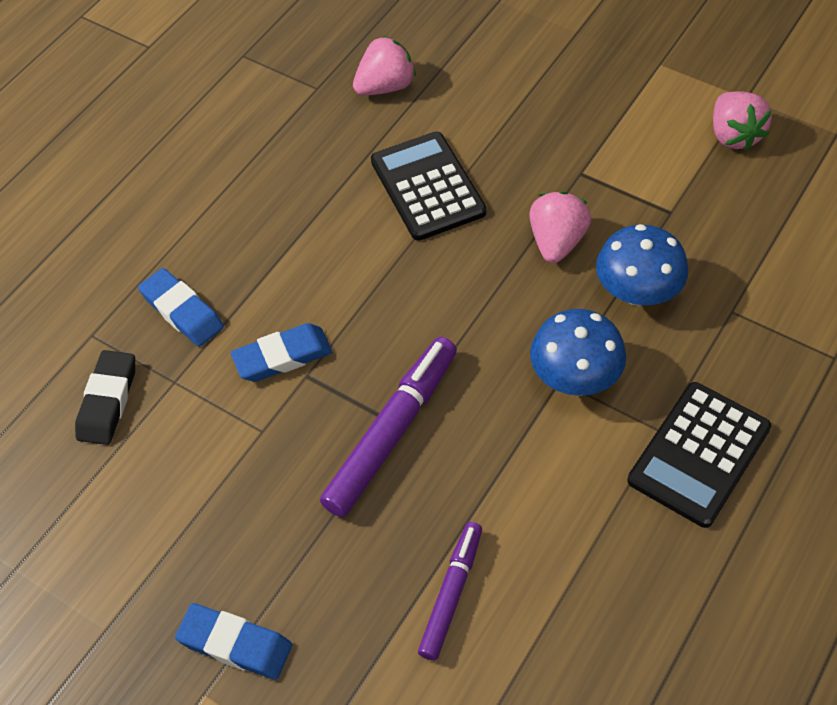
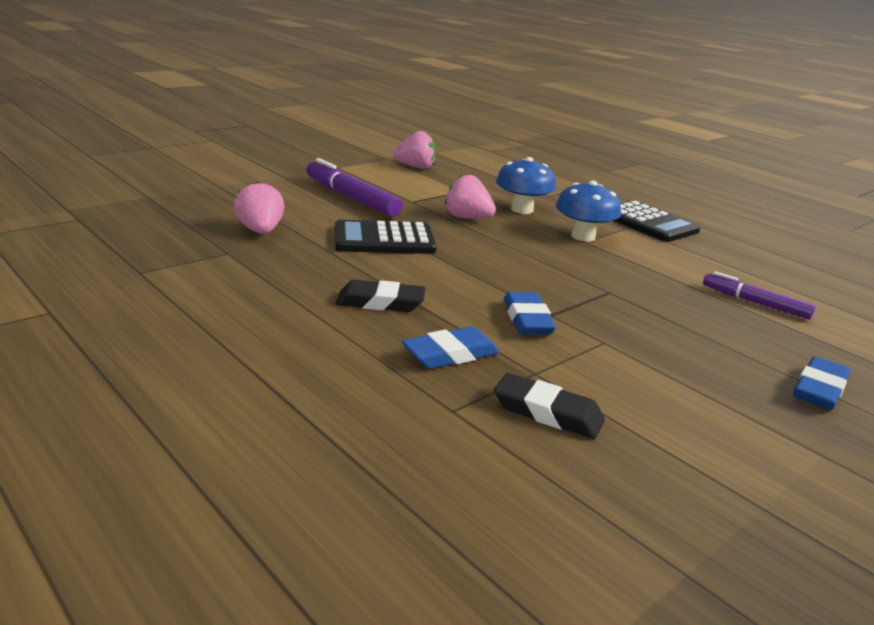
camera: 80 degrees left, 30 degrees down
(264, 232) = (380, 302): none -> black eraser
(391, 432) = (616, 295): purple marker -> purple marker (351, 198)

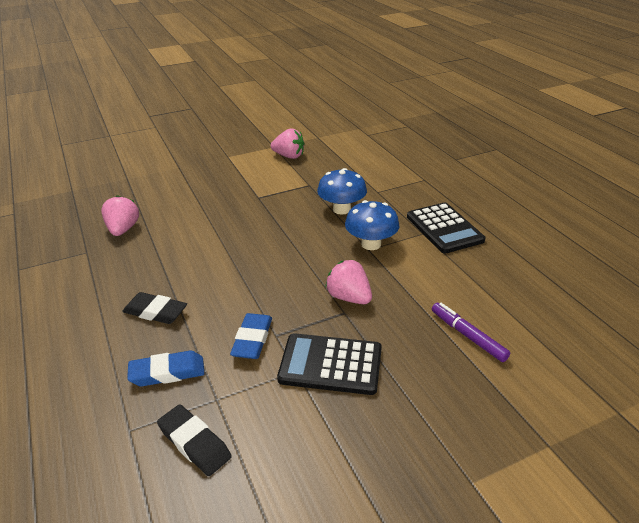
camera: 20 degrees right, 10 degrees up
(351, 198) = (213, 193): purple marker -> none
(384, 239) = (205, 242): black calculator -> black calculator (330, 364)
(467, 218) = (288, 218): pink strawberry -> pink strawberry (349, 297)
(819, 390) = (443, 449): blue eraser -> none

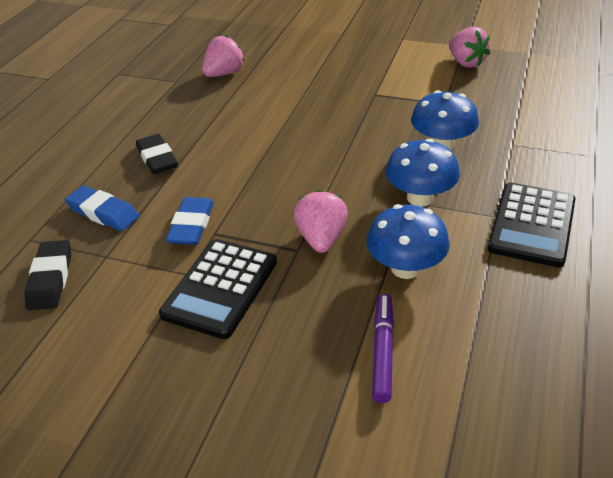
camera: 45 degrees right, 5 degrees up
(252, 340) = (192, 225): blue eraser -> blue eraser turned 45 degrees counterclockwise
(330, 364) = (220, 288): black calculator -> black calculator turned 120 degrees counterclockwise
(417, 286) = (405, 268): none -> blue mushroom

